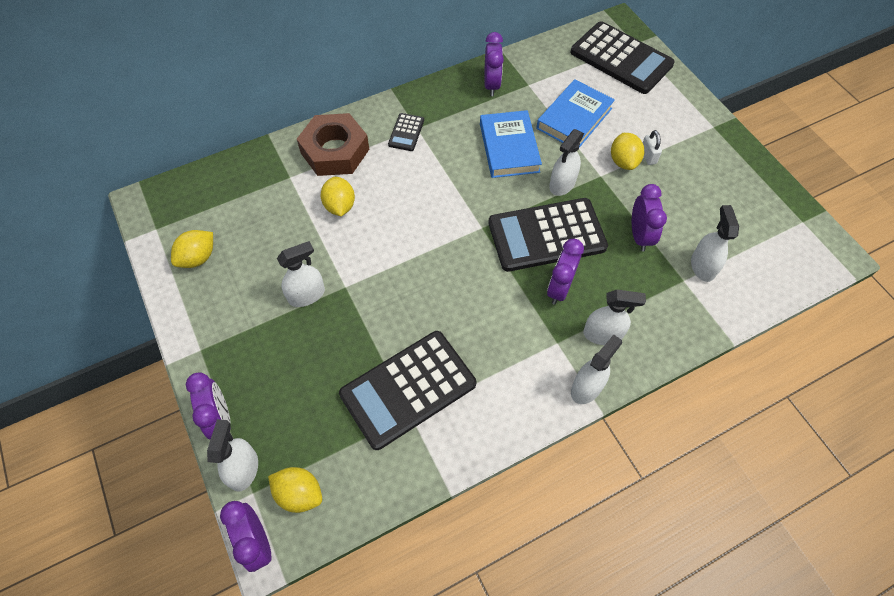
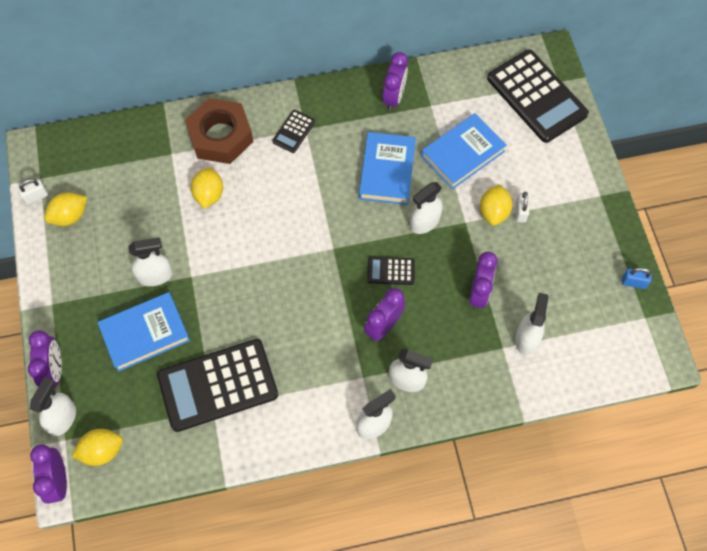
camera: 15 degrees right, 5 degrees up
(156, 247) = (36, 197): none -> white padlock
(299, 493) = (102, 451): yellow lemon -> yellow lemon turned 60 degrees counterclockwise
(312, 355) = (145, 333): none -> blue book
(546, 235) = (391, 271): black calculator -> black calculator, size x0.45
(778, 193) = (633, 282): none -> blue padlock

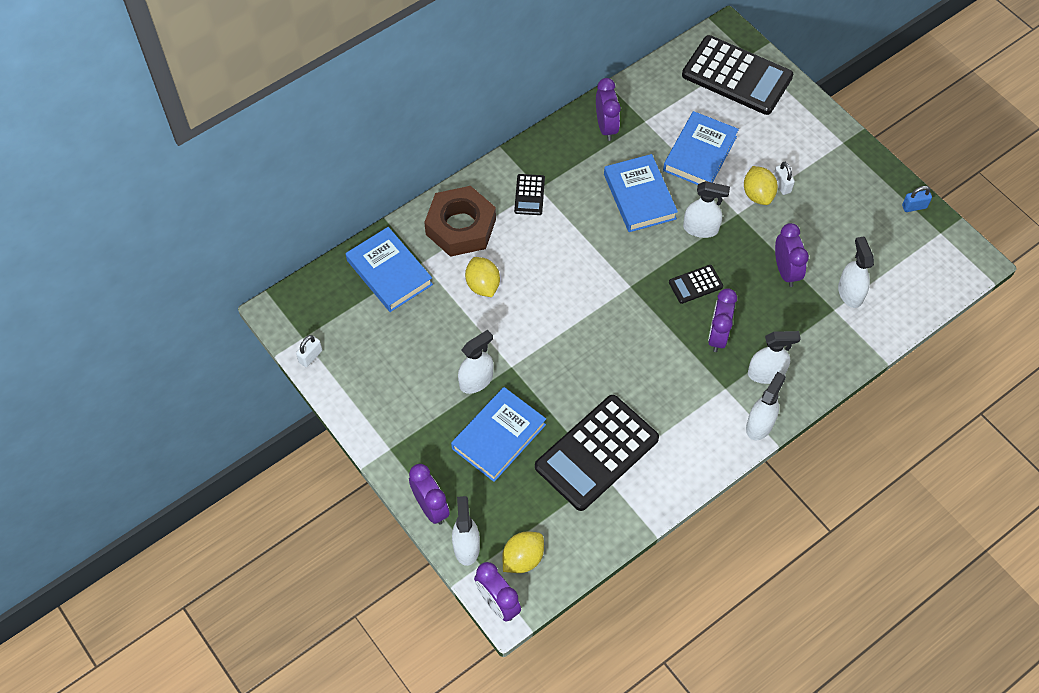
camera: 25 degrees left, 5 degrees down
(70, 216) = (356, 360): yellow lemon -> none
(140, 151) = (389, 272): none -> blue book
(424, 222) = (701, 228): white spray bottle -> white spray bottle turned 105 degrees counterclockwise

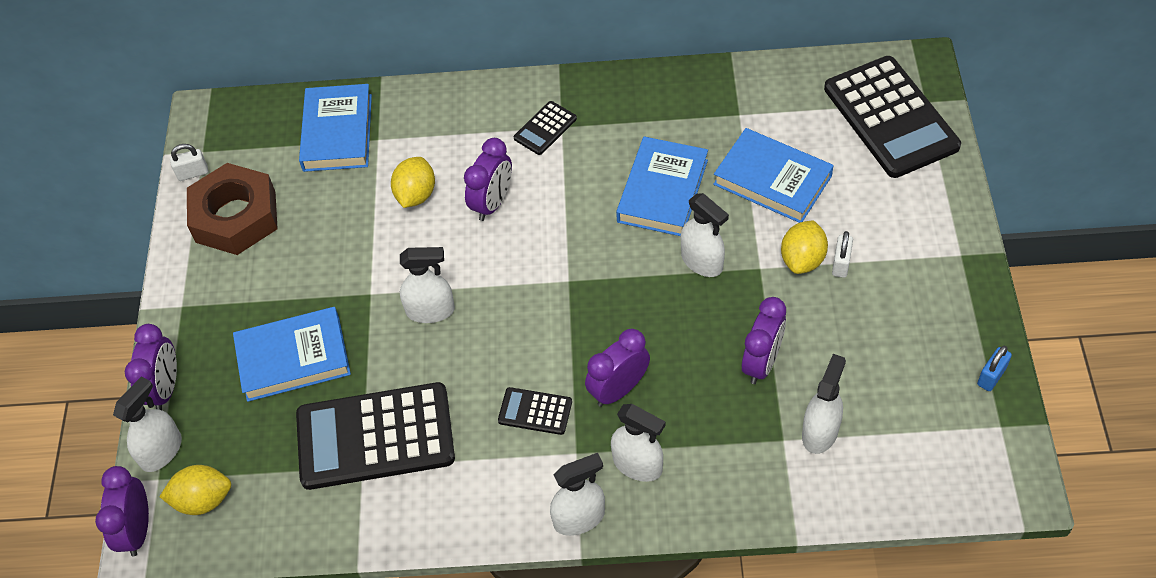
camera: 40 degrees right, 5 degrees down
(460, 227) = (446, 124): brown nut -> brown nut (235, 217)
(476, 380) = (323, 287): white spray bottle -> white spray bottle (430, 311)
(606, 127) = (690, 99): purple clock -> purple clock (492, 203)
(695, 284) = (642, 319): black calculator -> black calculator (535, 411)
(700, 153) = (772, 180): blue book -> blue book turned 60 degrees clockwise
(914, 206) = (991, 376): blue padlock -> blue padlock turned 75 degrees counterclockwise

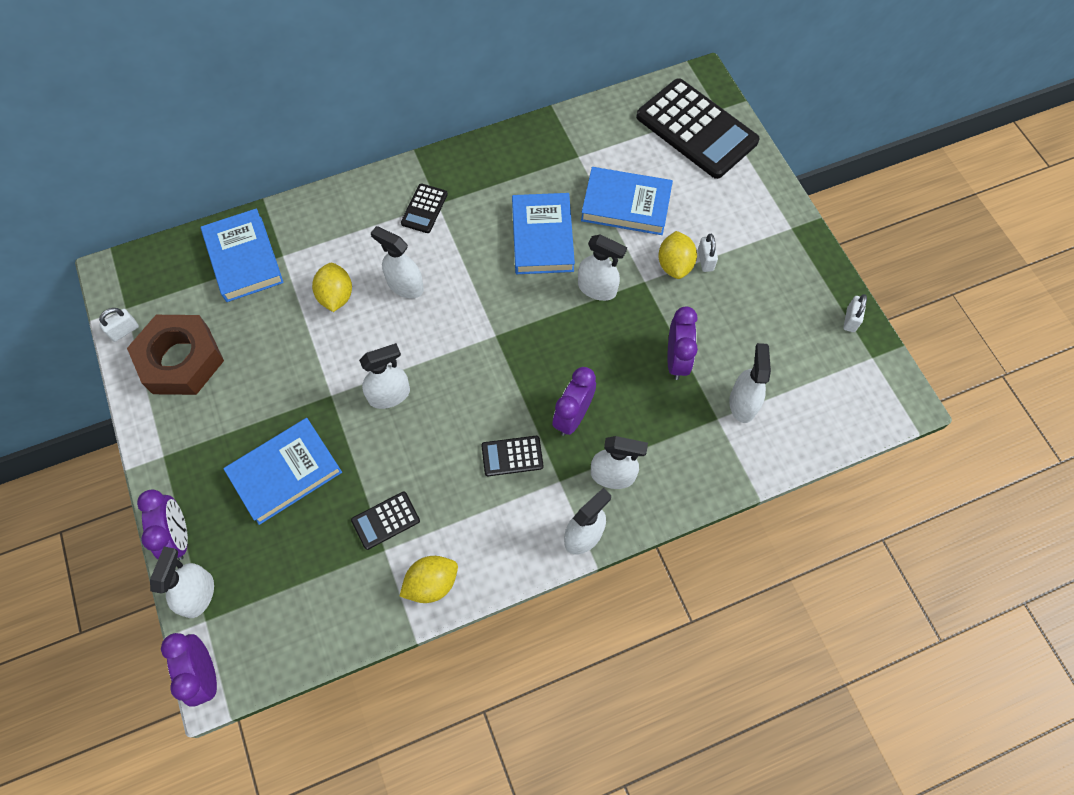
camera: 25 degrees left, 10 degrees up
(203, 500) = (254, 626): yellow lemon -> yellow lemon (431, 583)
(375, 437) = (385, 520): black calculator -> black calculator, size x0.45
(492, 203) = (405, 285): purple clock -> white spray bottle
(991, 376) = (850, 320): blue padlock -> white padlock

